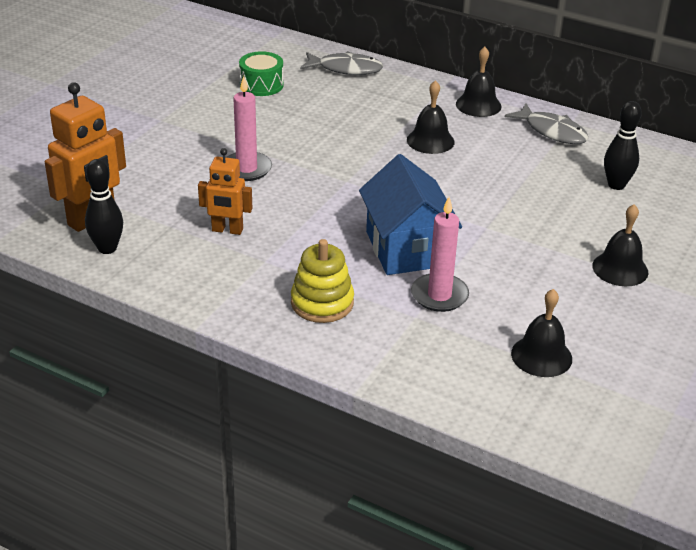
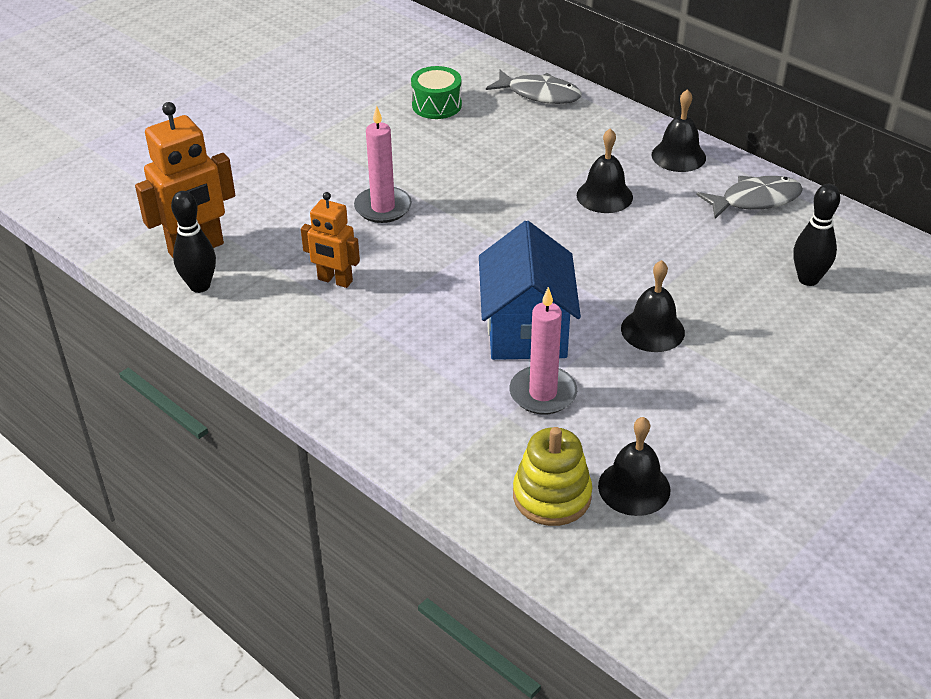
camera: 15 degrees right, 5 degrees up
(322, 303) = (406, 384): yellow stacking toy -> yellow stacking toy (552, 496)
(552, 131) = (755, 200): grey fish -> grey fish turned 75 degrees counterclockwise
(620, 269) = (771, 389): black bell -> black bell (652, 330)

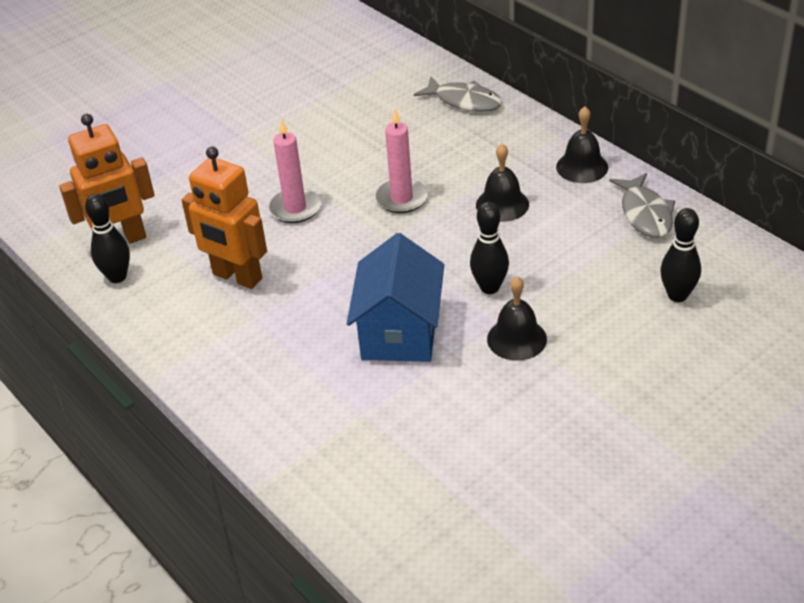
camera: 10 degrees right, 0 degrees up
(335, 280) = (237, 277): orange robot -> orange robot, size x1.61
(436, 105) = (366, 109): green drum -> none
(543, 393) = (401, 395): pink candle -> pink candle (402, 198)
(552, 496) = (386, 493): yellow stacking toy -> none
(611, 280) = (489, 287): none -> black bowling pin
(634, 487) = (464, 490): black bell -> none
(755, 200) = (645, 214): grey fish -> grey fish turned 90 degrees clockwise

